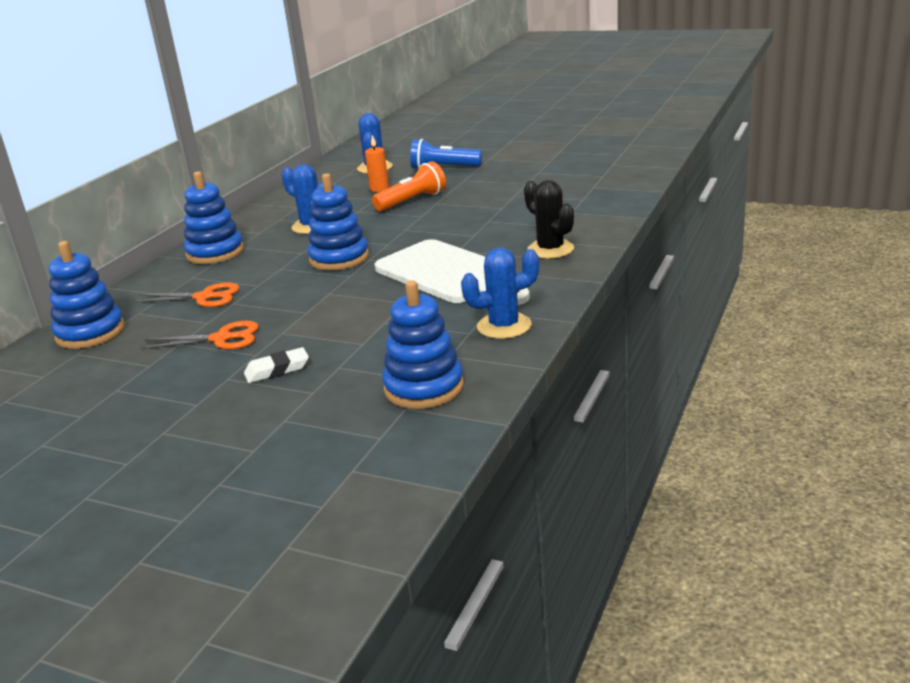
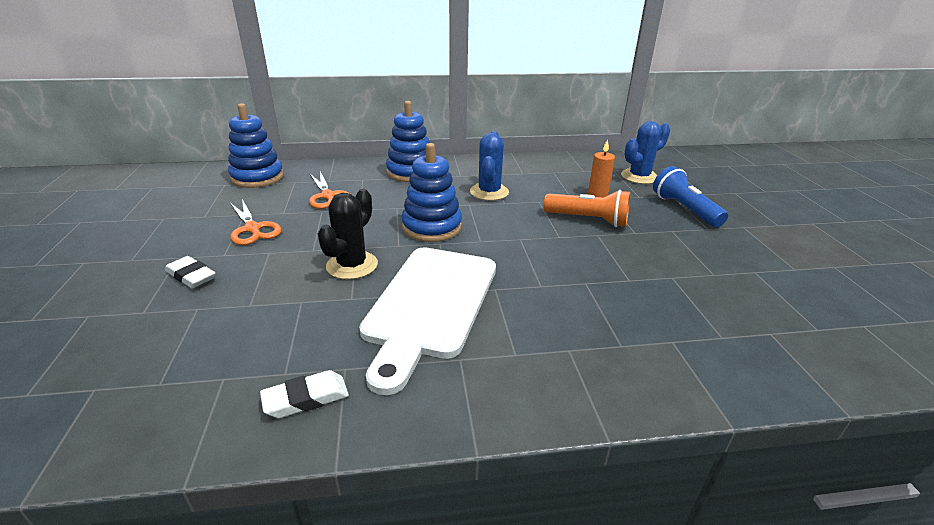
camera: 55 degrees right, 5 degrees up
(424, 388) = (139, 387): blue stacking toy -> none
(504, 326) = (306, 399): blue cactus -> white eraser
(550, 249) = (545, 362): black cactus -> black cactus (352, 265)

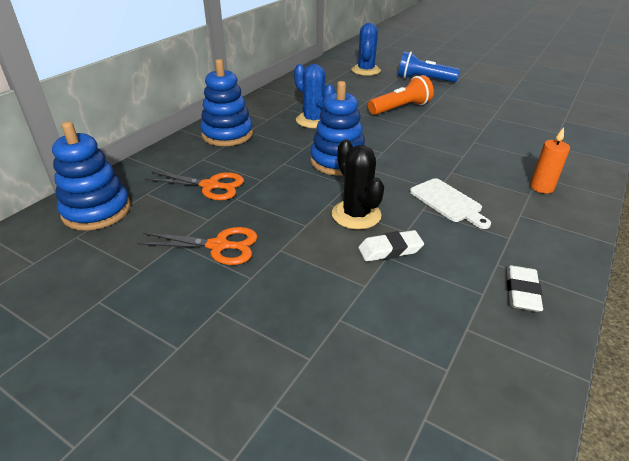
camera: 50 degrees left, 5 degrees up
(191, 276) = (271, 309): white eraser -> white eraser (390, 250)
(430, 305) = (448, 202): white cutting board -> white cutting board, size x0.49
(597, 194) = (371, 91): orange candle -> orange candle (541, 187)

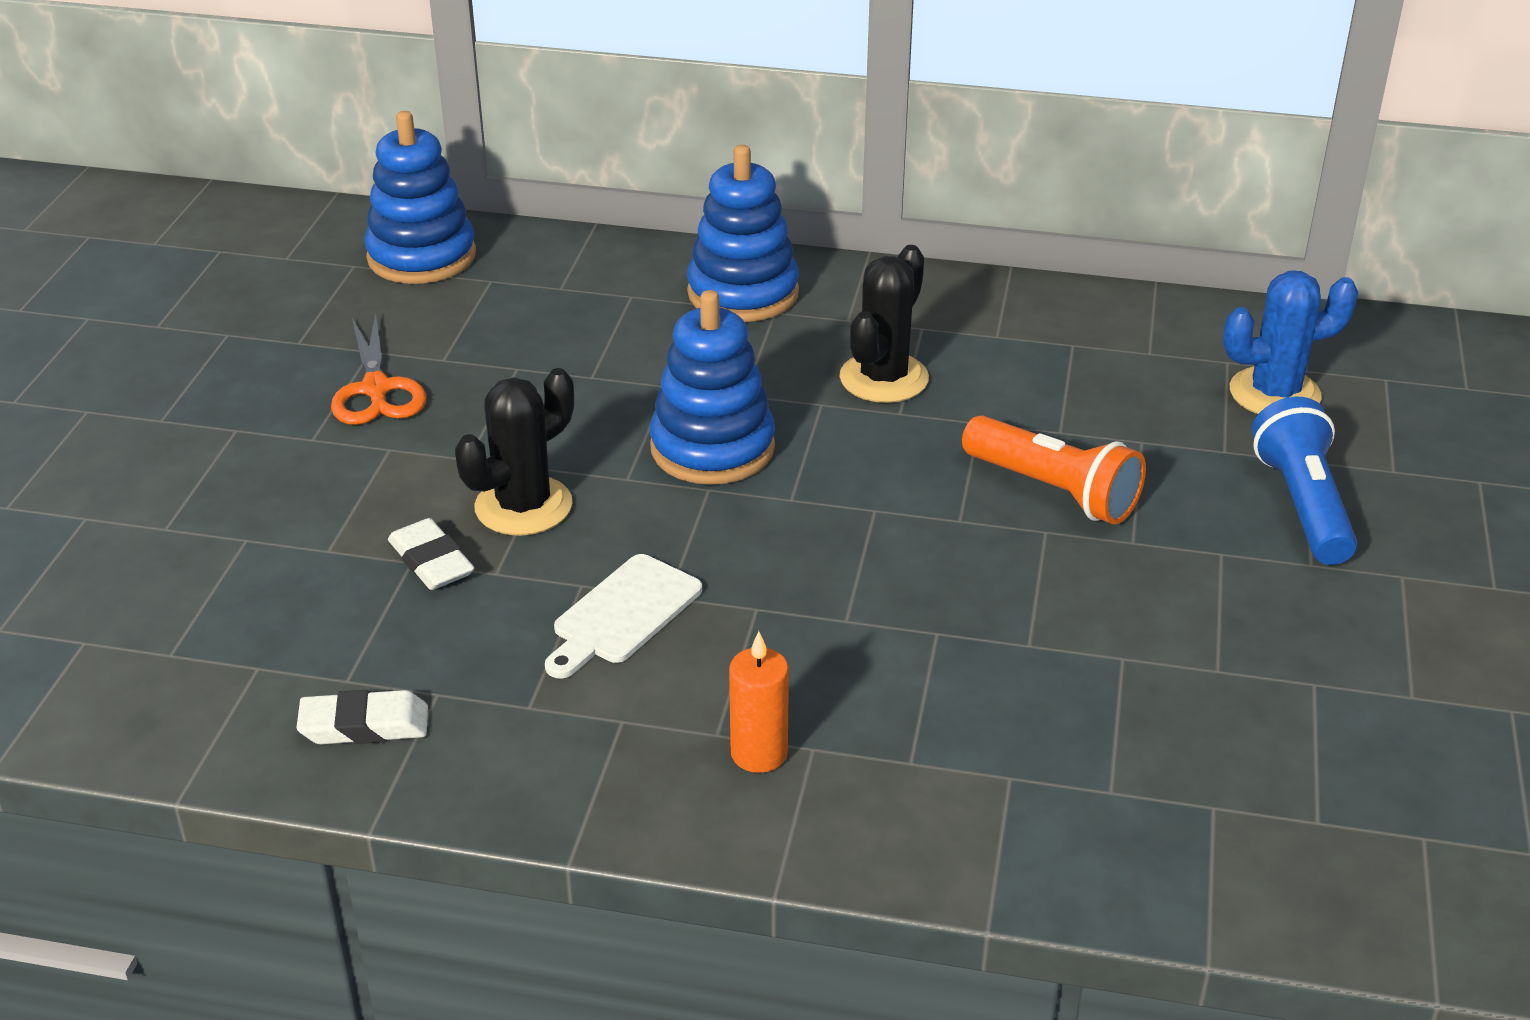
camera: 70 degrees right, 0 degrees up
(210, 186) = (542, 331): orange scissors -> none
(313, 120) = (884, 378): blue cactus -> black cactus

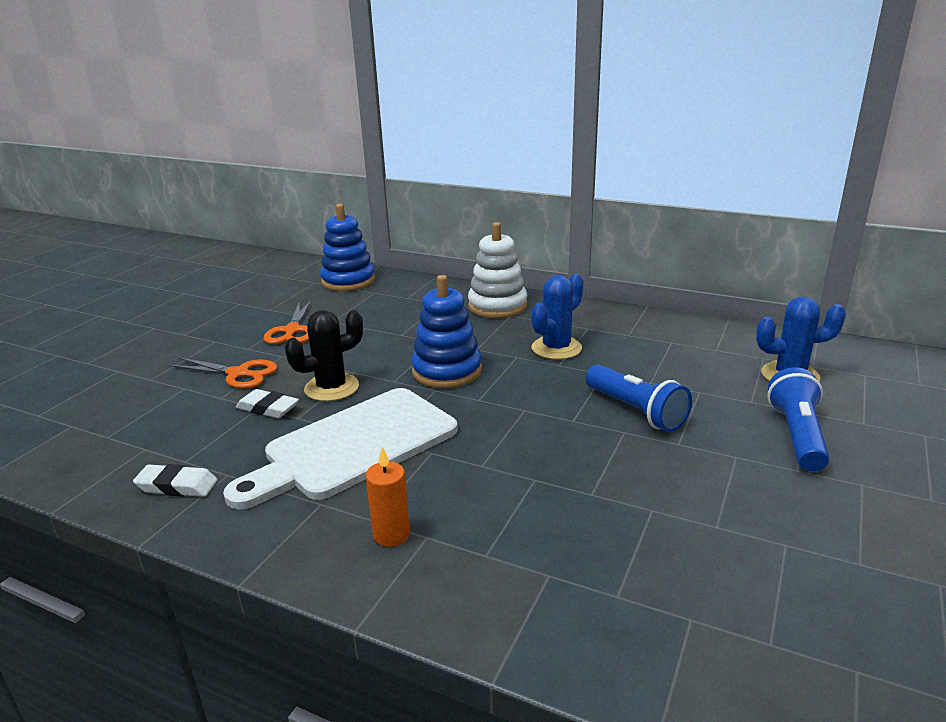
camera: 15 degrees right, 10 degrees down
(331, 497) = (238, 374): none -> orange scissors
(431, 562) = (268, 408): white eraser -> white eraser turned 45 degrees counterclockwise
(623, 614) = (353, 446): white cutting board -> white cutting board, size x2.03
(743, 293) = (497, 306): blue stacking toy -> white stacking toy
(884, 378) = (556, 348): black cactus -> blue cactus
(1053, 491) = (636, 411): orange flashlight -> blue flashlight

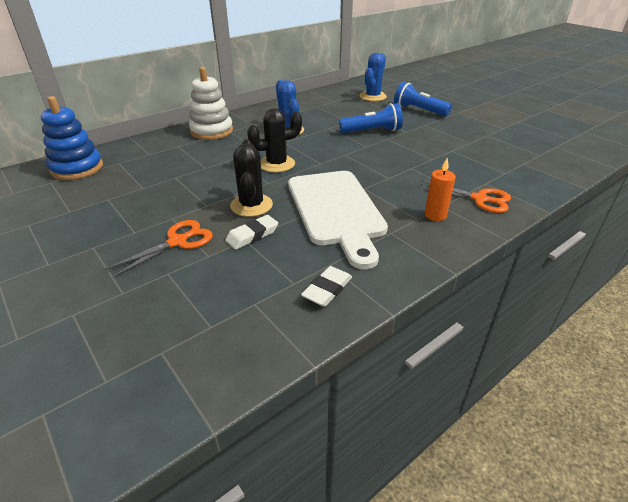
camera: 65 degrees left, 10 degrees up
(292, 331) = (132, 207): orange scissors -> orange scissors (479, 199)
(447, 371) = (277, 164): blue stacking toy -> black cactus

